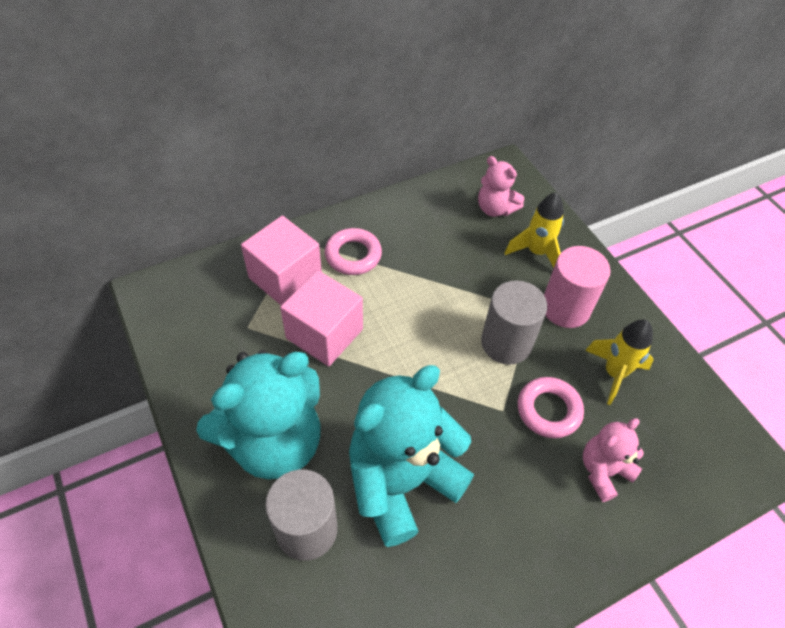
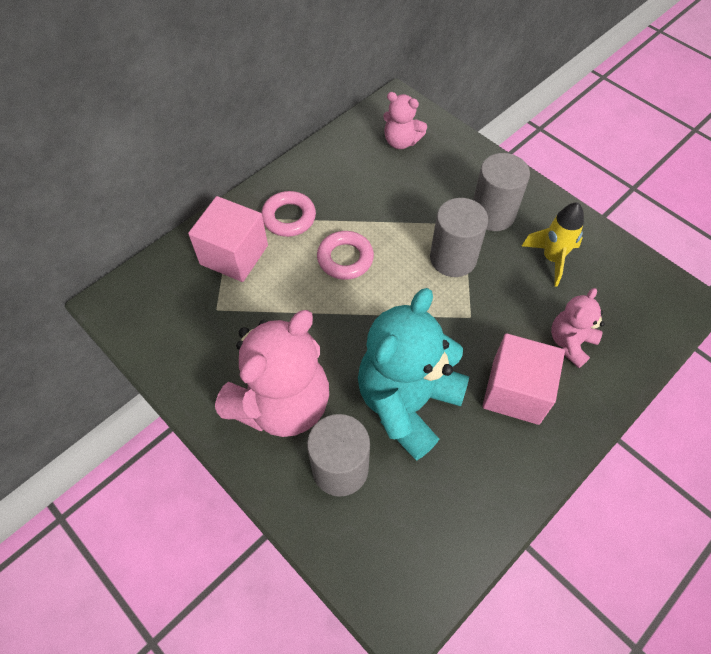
camera: 15 degrees left, 5 degrees up
(274, 442) = (282, 403): turquoise teddy bear -> pink teddy bear
(324, 334) = (290, 295): pink cube -> pink cube (516, 391)
(536, 252) = (451, 171): yellow rocket -> none
(548, 410) = (508, 305): pink ring -> pink ring (345, 258)
(565, 308) = (492, 214): pink cylinder -> grey cylinder

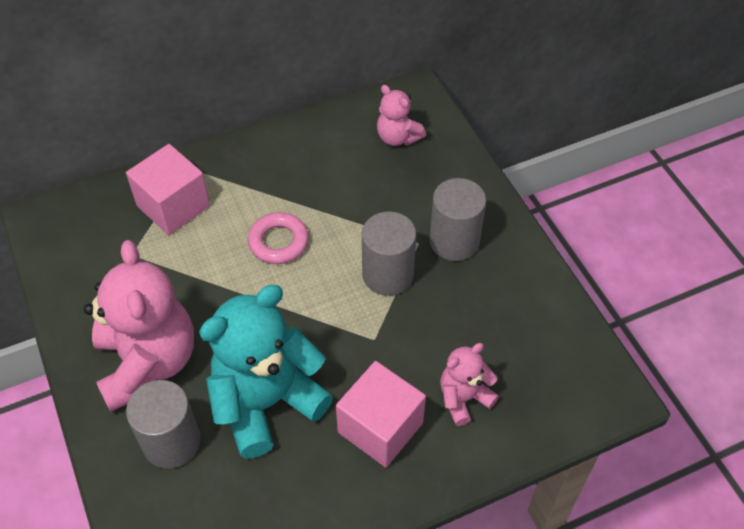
camera: 20 degrees right, 5 degrees down
(282, 403) = (148, 363): pink teddy bear -> pink teddy bear turned 75 degrees counterclockwise
(289, 217) = (244, 184): pink ring -> none
(552, 259) = (492, 306): yellow rocket -> none

